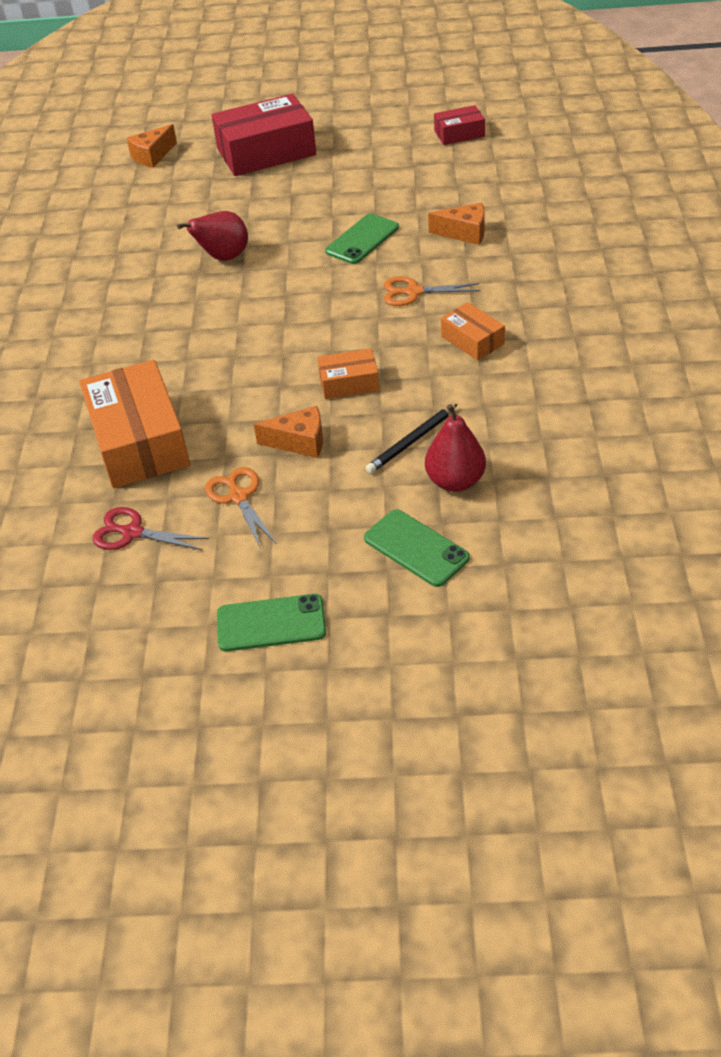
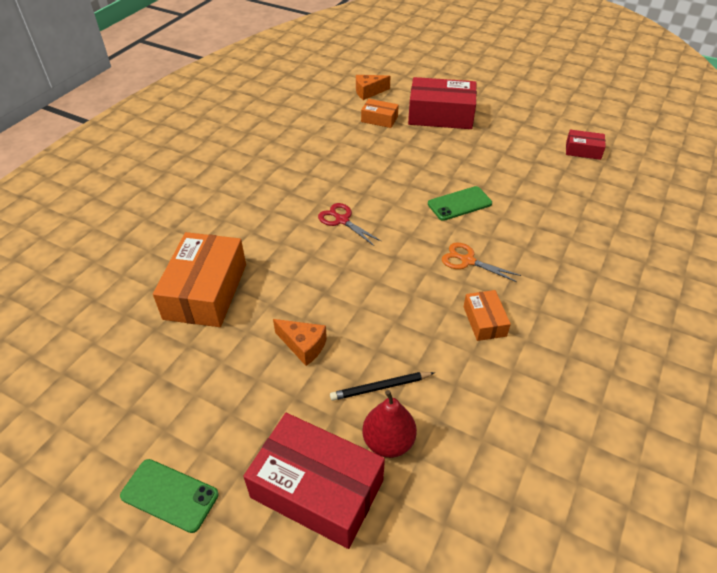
camera: 25 degrees right, 0 degrees up
(132, 533) = (146, 361): red scissors -> red scissors (342, 220)
(223, 257) = (359, 179): red pear -> none
(238, 497) = (231, 370): orange scissors -> none
(349, 383) = (371, 314): orange box -> orange box (379, 119)
(416, 548) = (317, 489): green phone -> red box
(464, 233) = (536, 229): orange cheese -> none

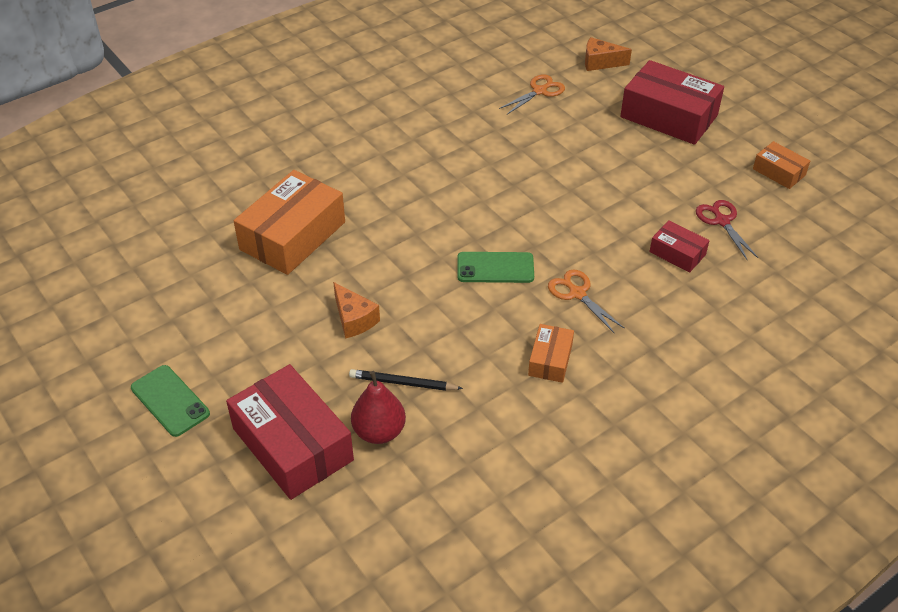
camera: 25 degrees right, 0 degrees up
(338, 122) = (539, 91): none -> orange scissors
(342, 220) = (470, 207): red scissors -> red scissors (721, 221)
(379, 119) = (590, 101): orange box -> orange box (779, 172)
(459, 204) = (614, 229): green phone -> green phone (495, 268)
(583, 150) = (818, 212): red box -> red box (677, 253)

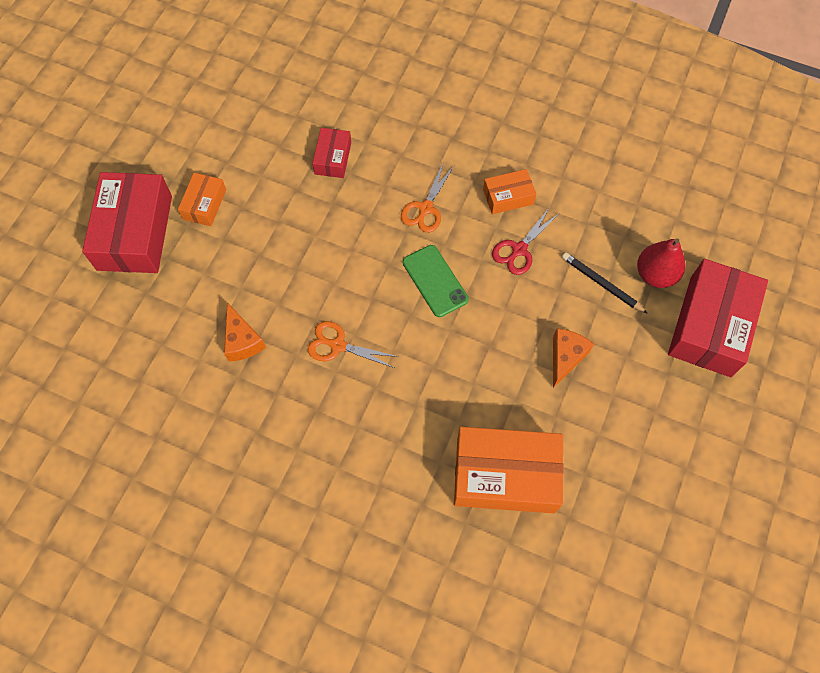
camera: 120 degrees left, 20 degrees up
(170, 401) = (745, 444): green phone -> none
(402, 383) = (601, 284): black pencil -> black pencil turned 150 degrees clockwise
(539, 91) = (147, 366): orange scissors -> orange scissors (337, 345)
(600, 62) = (64, 331): orange cheese -> orange cheese (242, 341)
(721, 221) = (272, 141): red scissors -> red scissors (519, 250)
(779, 172) = (179, 121): orange box -> orange box (204, 204)

